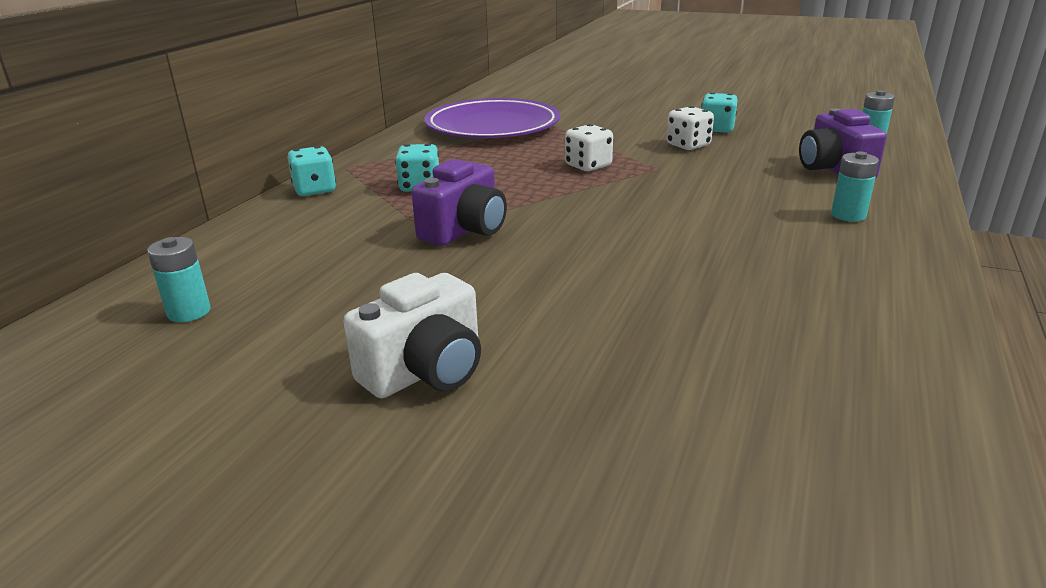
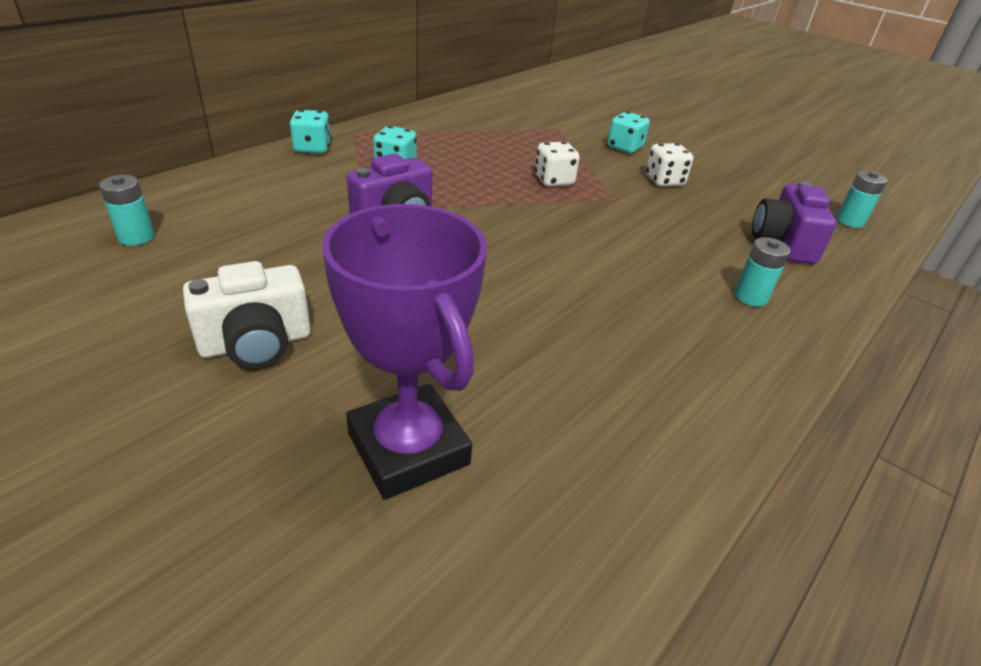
camera: 15 degrees right, 10 degrees up
(492, 126) = (506, 119): purple plate -> none
(671, 415) = (408, 448): none -> purple trophy
(716, 129) = (707, 170): turquoise dice -> turquoise dice (624, 147)

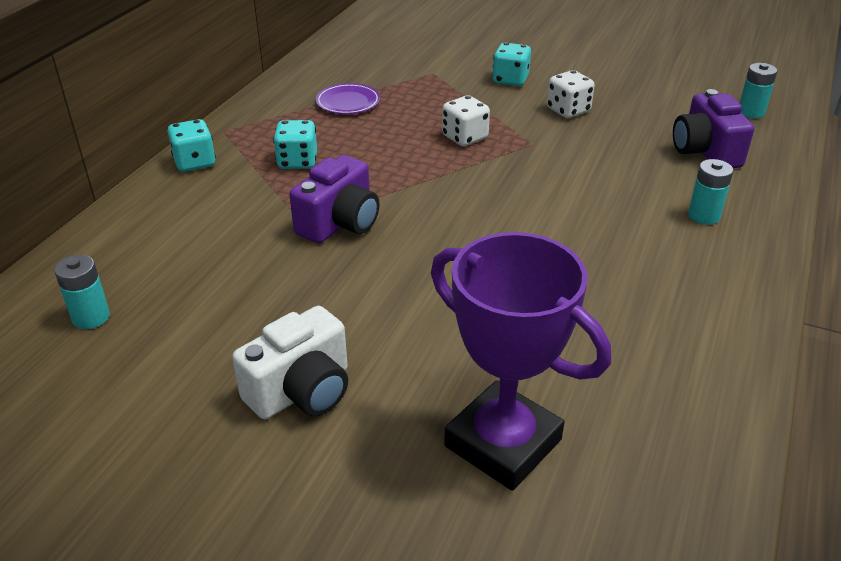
camera: 15 degrees left, 0 degrees up
(470, 134) = (348, 102): none -> purple plate

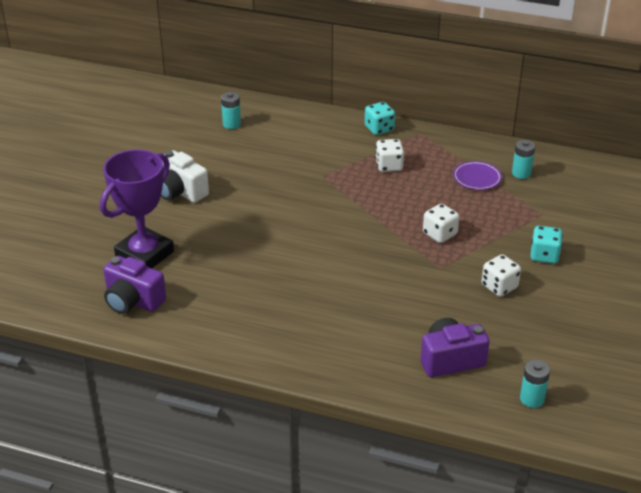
camera: 85 degrees right, 0 degrees up
(297, 161) = (389, 166): turquoise dice -> white dice
(340, 223) = (322, 189): purple camera -> purple camera (133, 301)
(704, 216) = (355, 347): turquoise battery -> turquoise battery (521, 173)

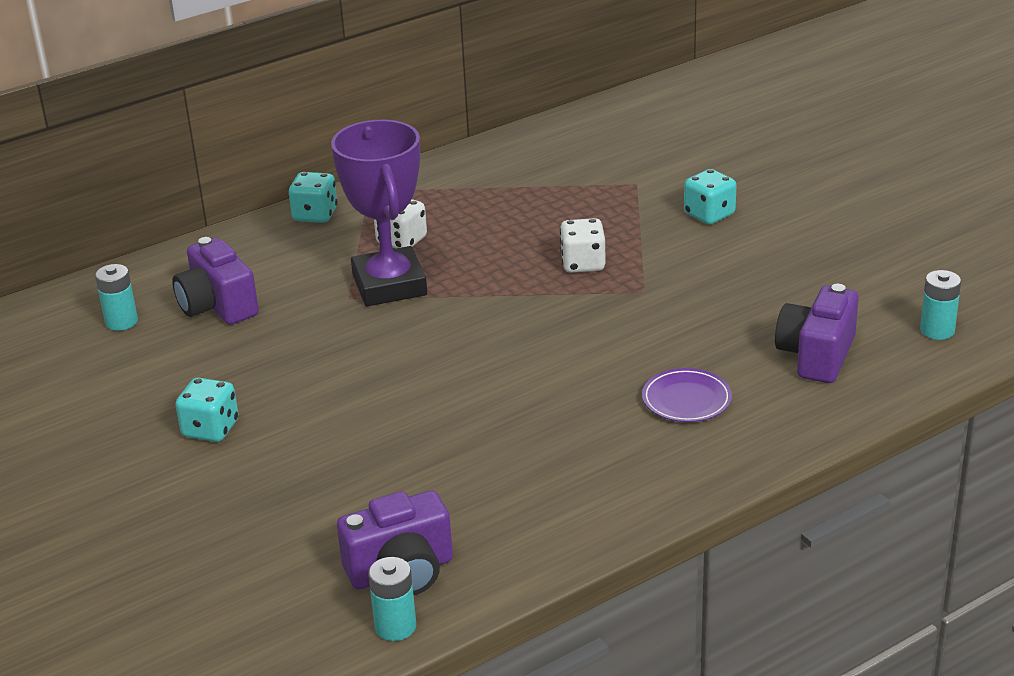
camera: 50 degrees left, 5 degrees down
(144, 254) = (310, 519): purple trophy -> purple trophy (389, 285)
(180, 192) = (210, 429): white camera -> turquoise dice
(272, 143) = (217, 306): none -> purple camera
(477, 178) = (512, 193): purple plate -> purple plate (686, 400)
(499, 286) = (727, 267): white dice -> none
(521, 173) = (545, 162): turquoise battery -> turquoise battery (395, 627)

